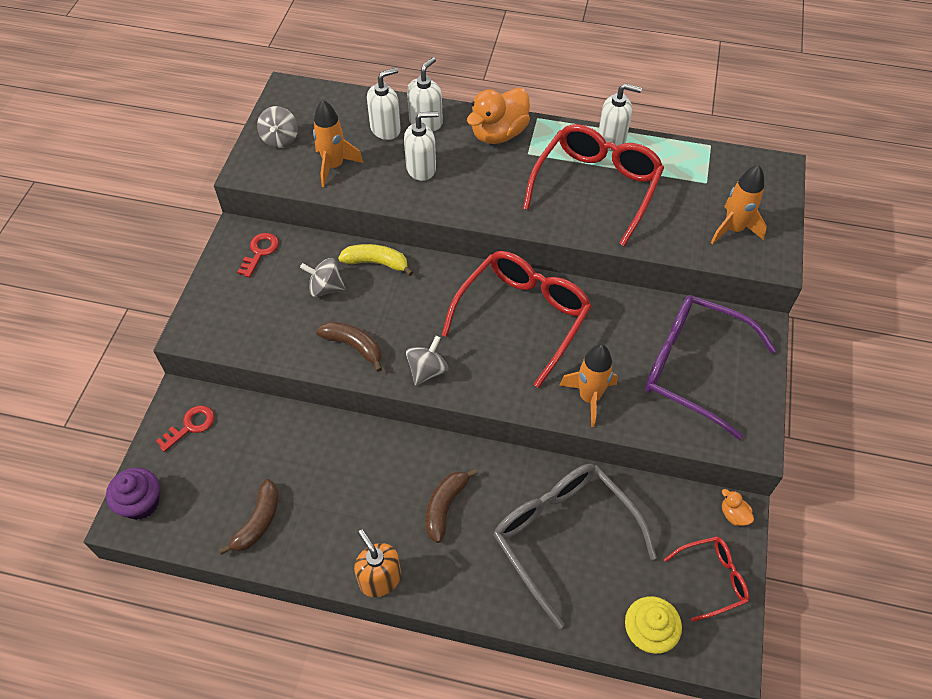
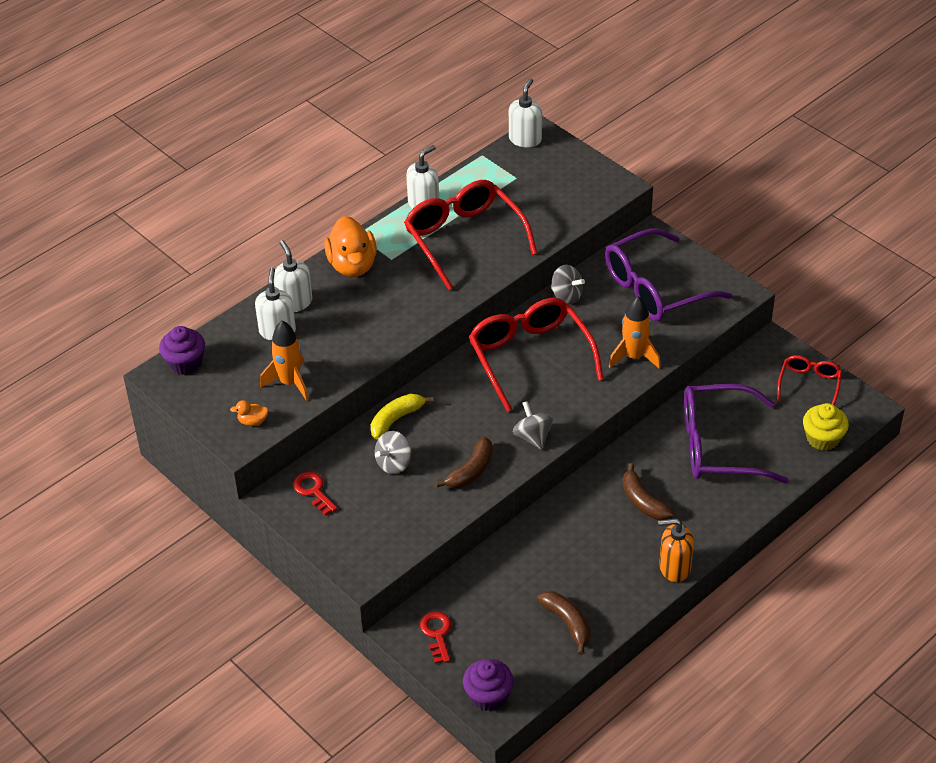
camera: 55 degrees left, 10 degrees down
(280, 139) = (221, 404): grey spinning top -> grey spinning top (566, 296)
(310, 96) = (185, 363): none -> purple cupcake
(354, 346) = (471, 471): brown banana -> brown banana turned 150 degrees clockwise
(421, 168) = (346, 329): white soap dispenser -> white soap dispenser (525, 139)
(563, 537) = (719, 446): grey glasses -> purple glasses
(733, 229) = (572, 189): orange rocket -> none
(733, 515) = (771, 346): orange duck -> orange duck (252, 421)

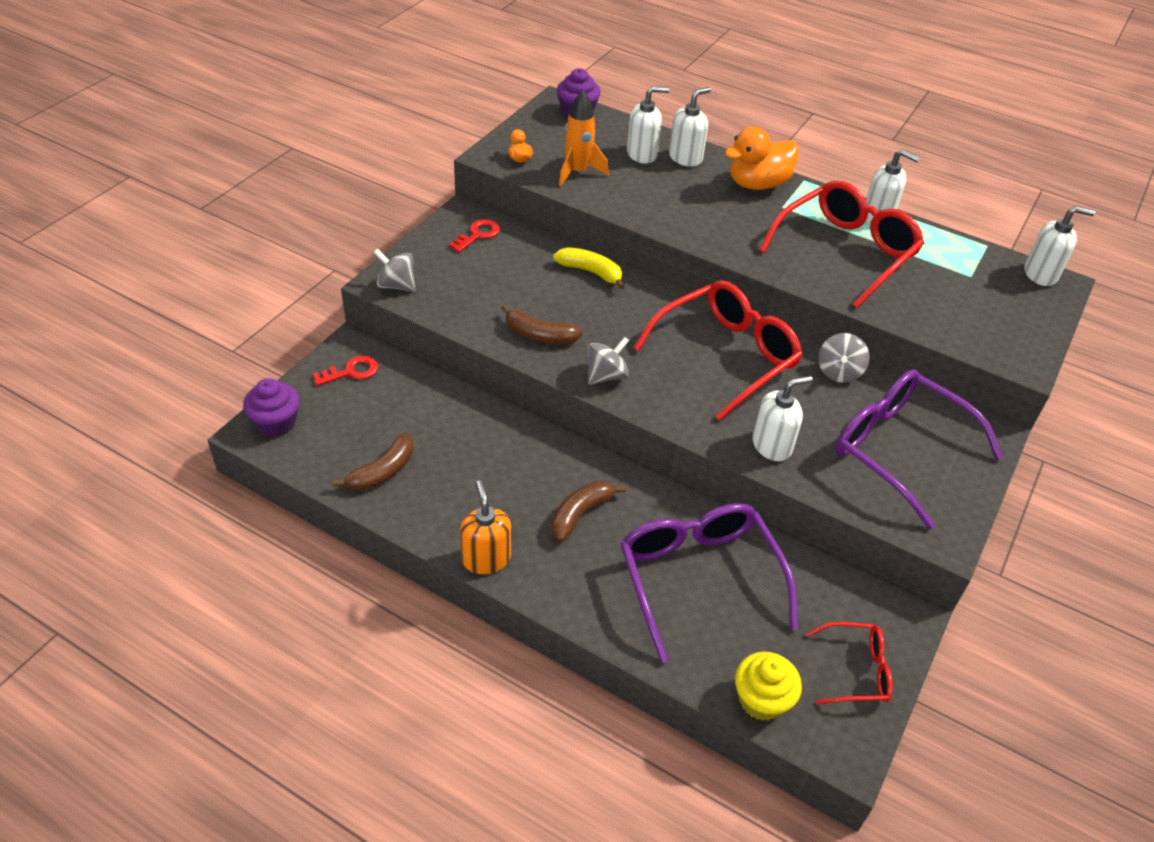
camera: 70 degrees right, 0 degrees up
(394, 463) = (530, 280): grey spinning top -> grey spinning top (396, 285)
(634, 357) = (772, 445): orange rocket -> white soap dispenser

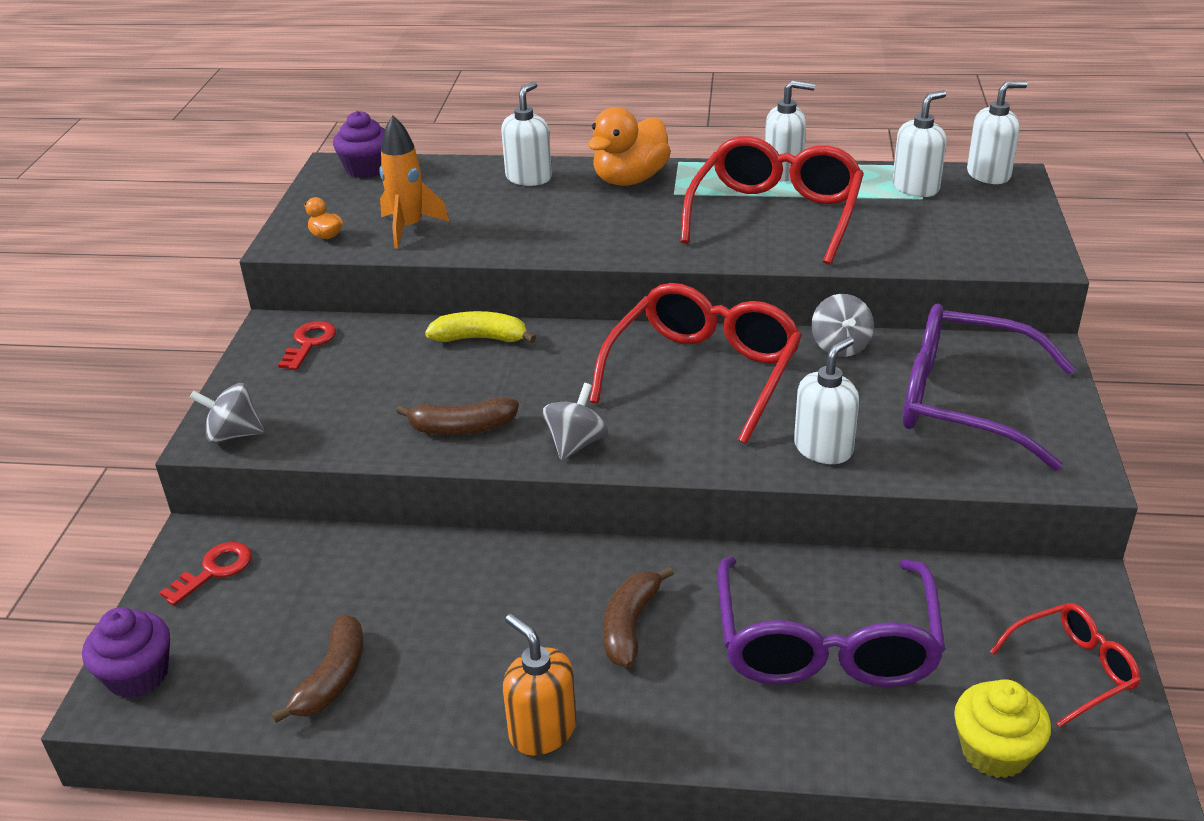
camera: 20 degrees left, 10 degrees down
(642, 154) = (475, 188): white soap dispenser -> white soap dispenser (915, 188)
(699, 579) = (825, 642): purple glasses -> purple glasses turned 135 degrees counterclockwise

